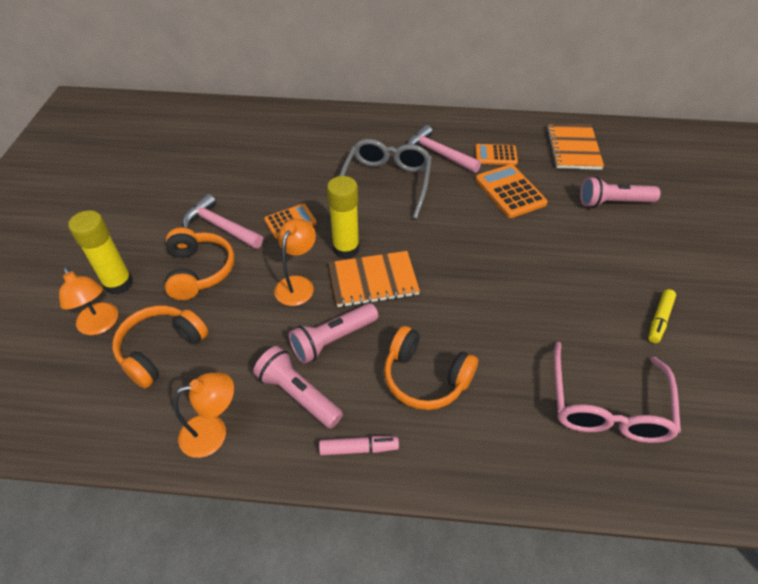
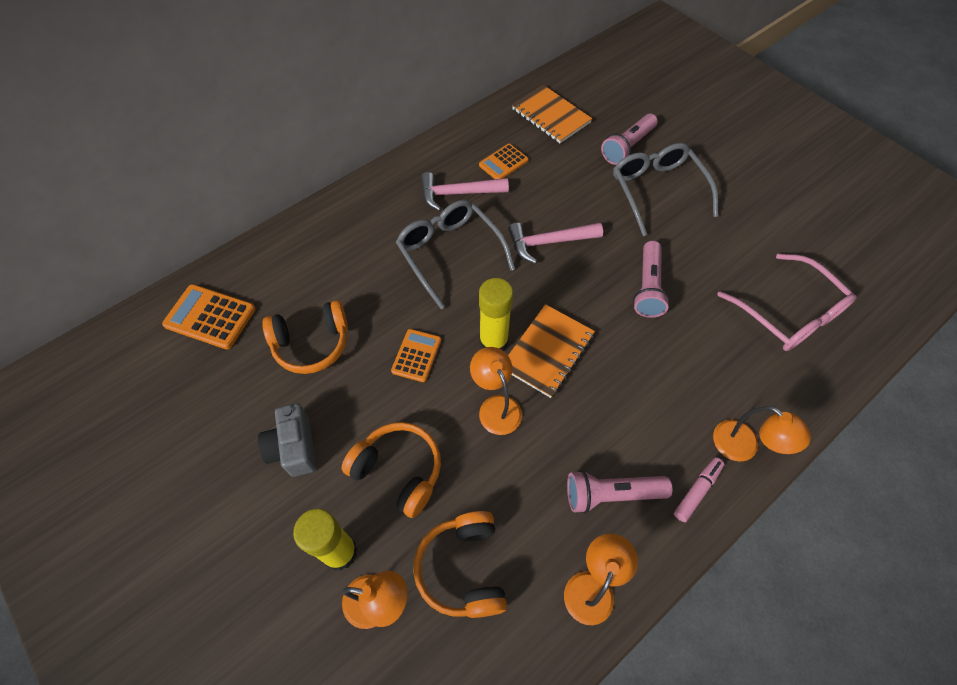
camera: 45 degrees left, 10 degrees up
(167, 216) = (294, 447): none -> grey camera
(220, 227) = (360, 413): pink hammer -> pink hammer (549, 242)
(333, 339) = (580, 427): pink flashlight -> pink flashlight (648, 287)
(425, 378) = (673, 396): orange headphones -> orange headphones (312, 344)
(434, 456) = (743, 447): none -> orange lamp
(510, 191) = (551, 190): orange calculator -> orange calculator (210, 317)
(599, 245) = (657, 191): none -> grey glasses
(659, 319) = (749, 222): yellow marker -> none

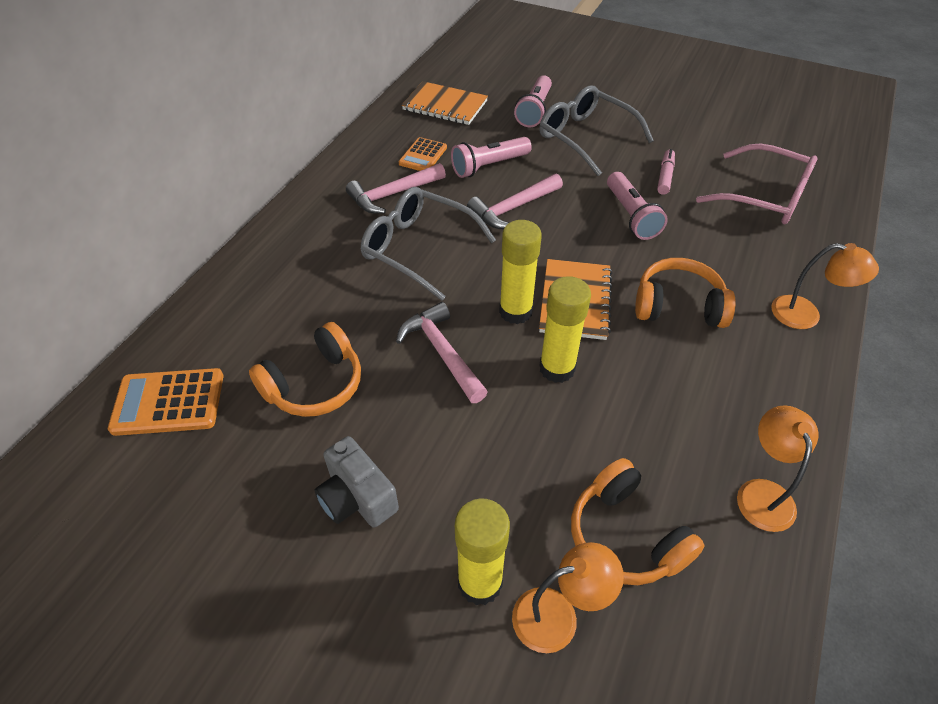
camera: 25 degrees left, 10 degrees down
(398, 471) = (494, 471): orange headphones -> orange headphones (678, 306)
(416, 355) = (442, 353): orange calculator -> pink hammer
(496, 406) = (557, 368): orange lamp -> yellow glue stick
(611, 494) = (721, 402): pink flashlight -> pink flashlight (489, 166)
(697, 491) = (794, 367): pink marker -> pink marker (665, 176)

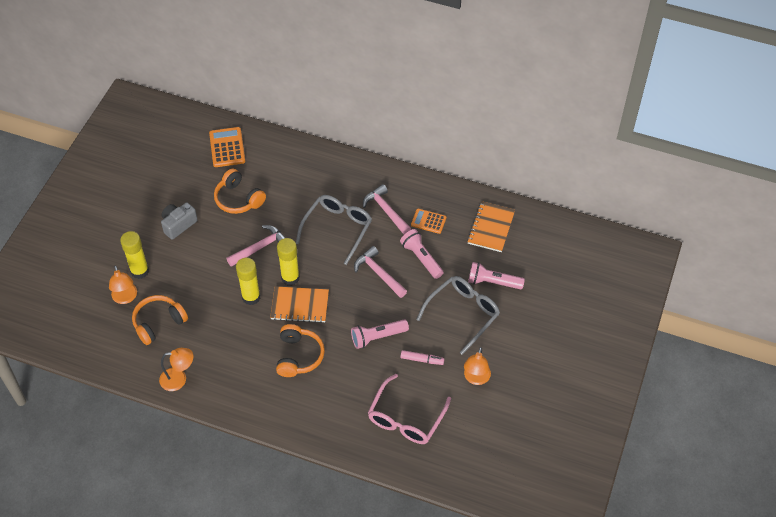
camera: 85 degrees right, 5 degrees up
(806, 315) = (294, 421): orange lamp -> orange lamp (476, 378)

